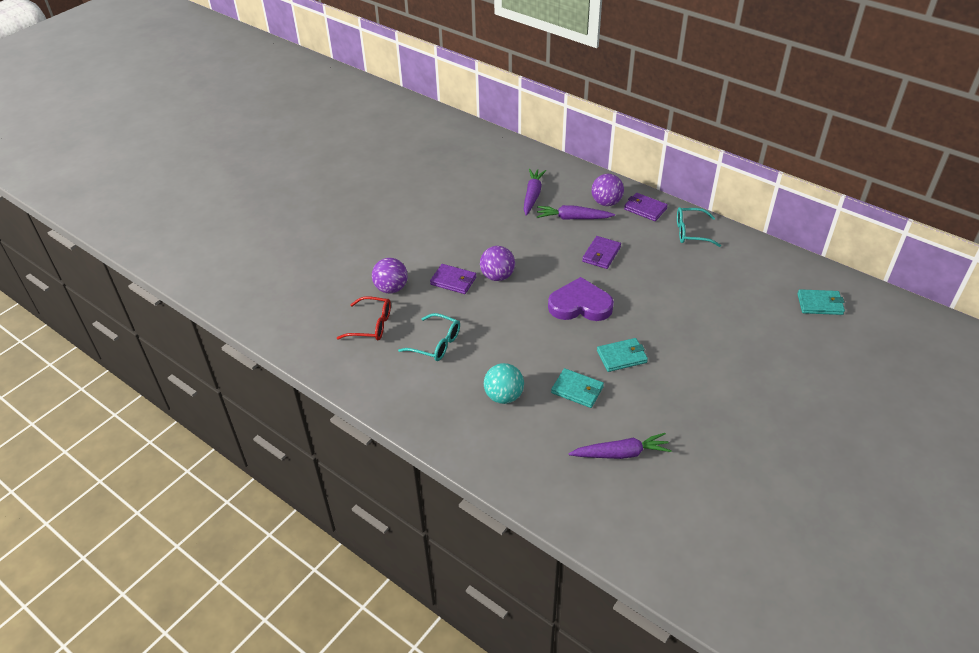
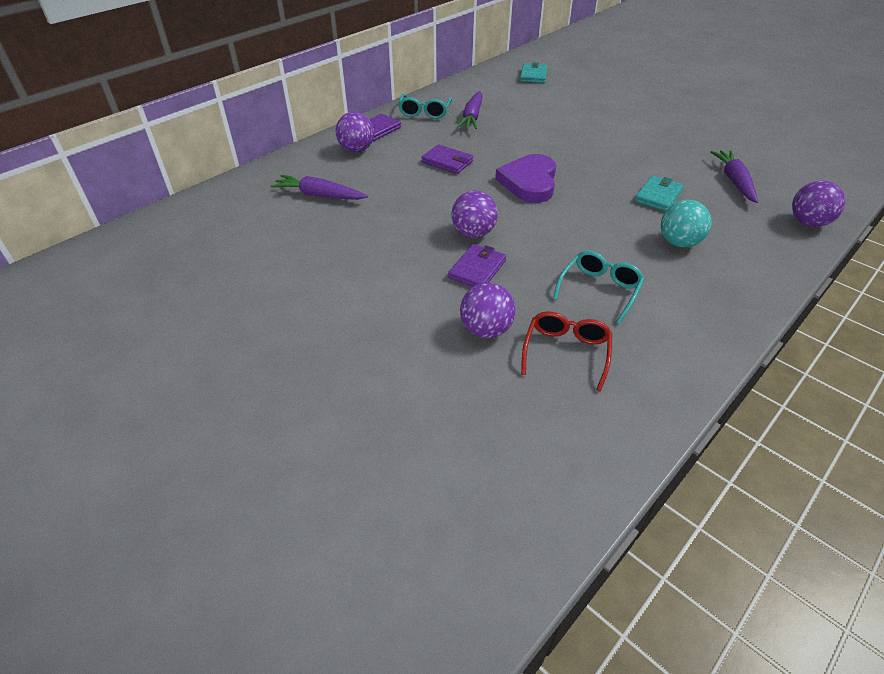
camera: 85 degrees left, 0 degrees up
(553, 499) = (808, 222): none -> purple ball
(573, 218) = (377, 172): purple carrot -> purple carrot (472, 117)
(622, 357) = (606, 167): turquoise wallet -> none

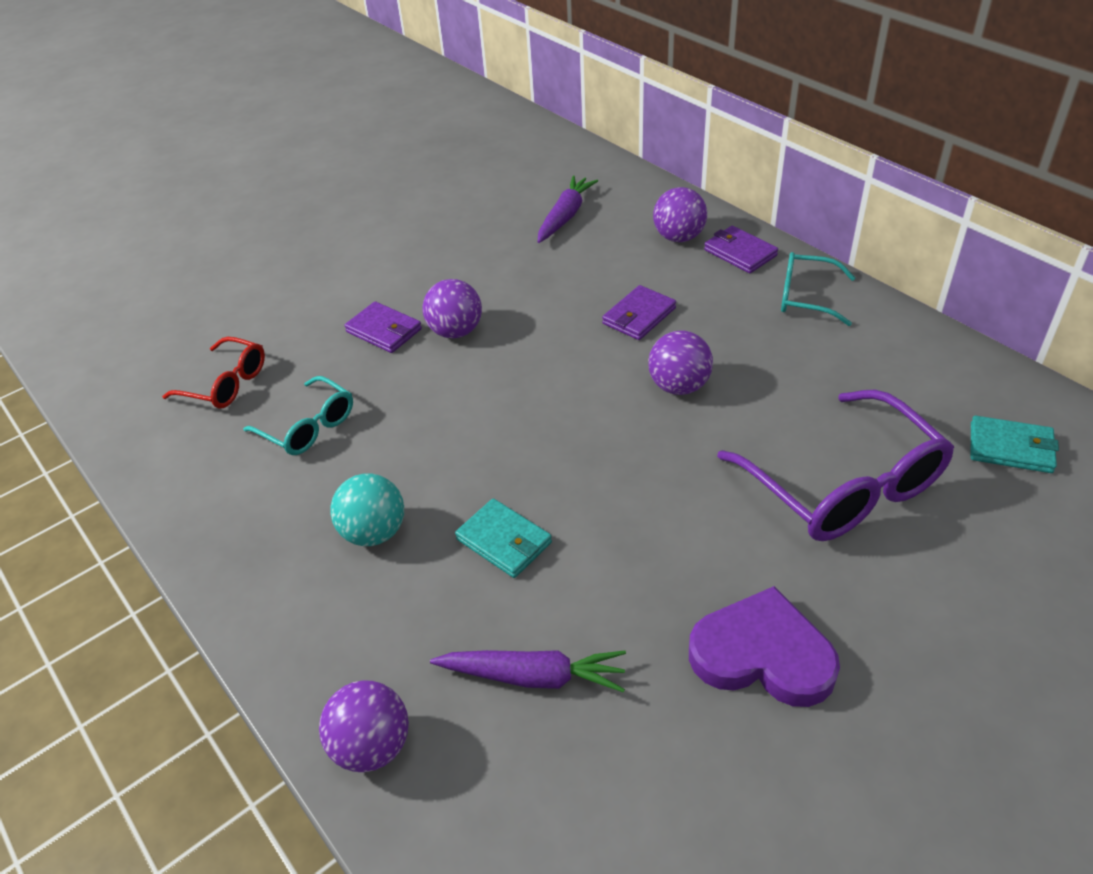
camera: 100 degrees right, 0 degrees up
(472, 117) = (793, 348): purple carrot -> none
(486, 330) = (285, 331): purple ball -> purple ball (679, 386)
(529, 182) = (570, 393): purple heart -> purple heart (762, 654)
(572, 109) = (844, 486): none -> purple glasses

